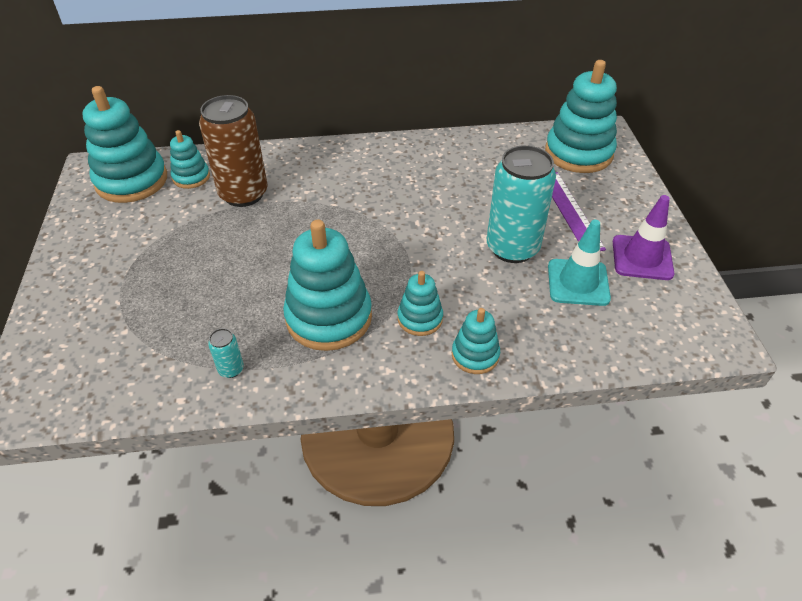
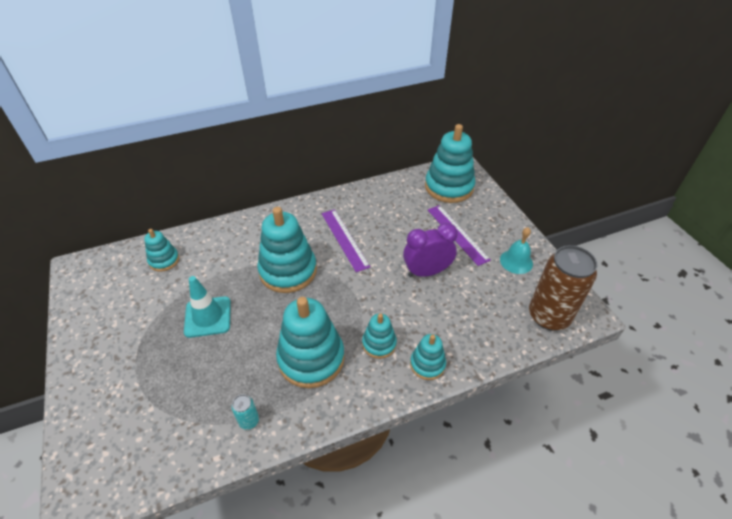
camera: 15 degrees left, 0 degrees up
(131, 181) = (114, 273): turquoise stacking toy -> turquoise stacking toy (288, 271)
(243, 194) = (211, 267): brown can -> brown can (548, 316)
(417, 191) = (344, 239): none -> purple ruler
(512, 248) = (427, 272): turquoise can -> purple clock
(578, 282) = (480, 290): turquoise traffic cone -> turquoise traffic cone (208, 317)
(642, 258) = (516, 261): purple traffic cone -> turquoise bell

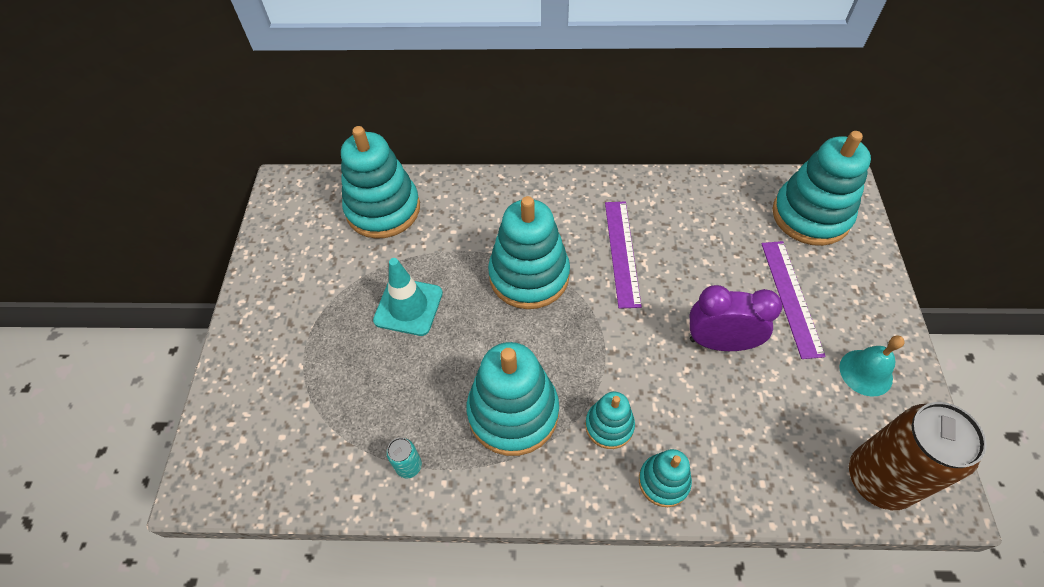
camera: 25 degrees right, 10 degrees up
(164, 260) = (383, 209): turquoise stacking toy -> turquoise stacking toy, size x1.90

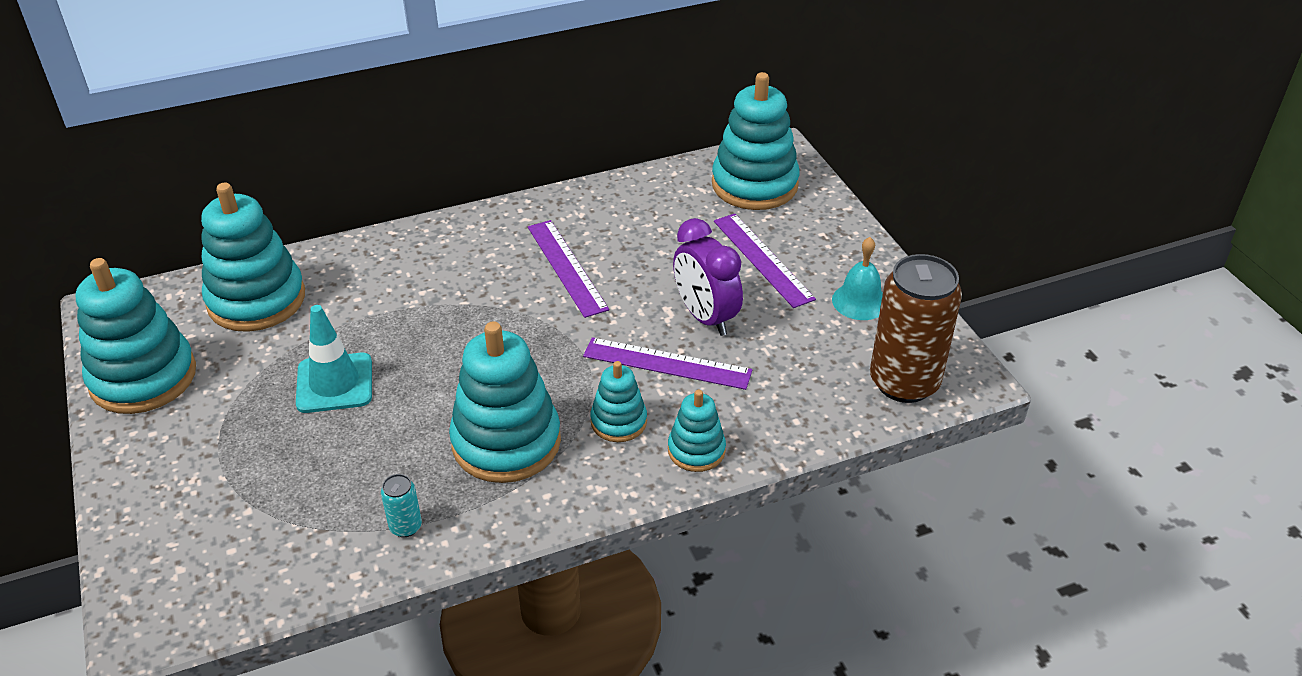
camera: 25 degrees left, 15 degrees down
(529, 275) = (469, 316): turquoise stacking toy -> turquoise stacking toy (143, 377)
(670, 380) = (667, 363): none -> purple ruler
(720, 342) = (705, 317): purple clock -> purple clock turned 105 degrees counterclockwise

